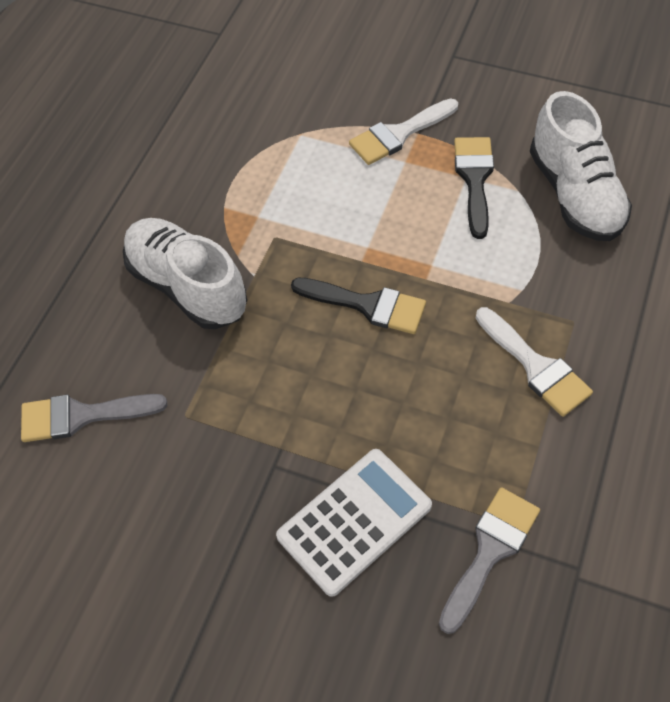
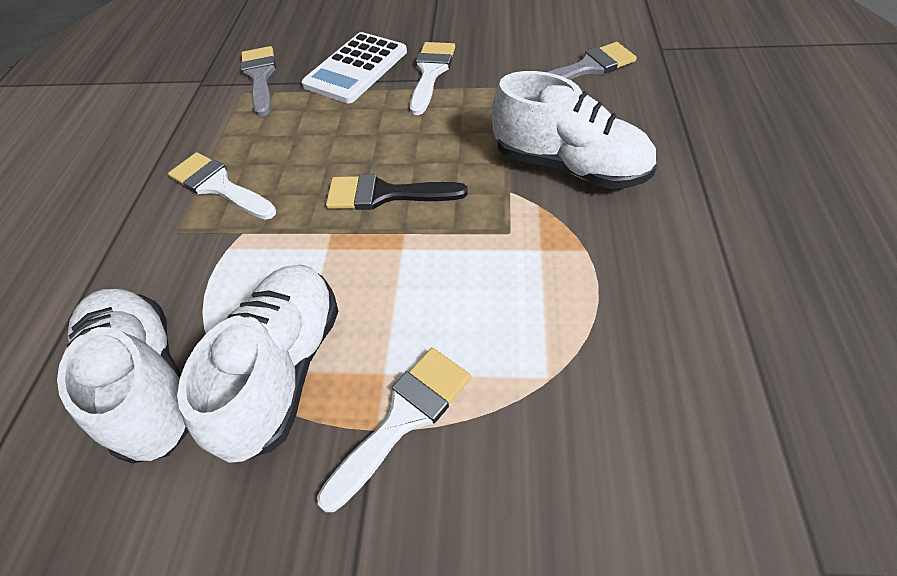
camera: 165 degrees right, 5 degrees down
(262, 474) = (431, 73): none -> white brush
(474, 179) = (284, 369): black brush -> white shoe
(490, 551) = (260, 77): grey brush -> grey brush turned 150 degrees clockwise

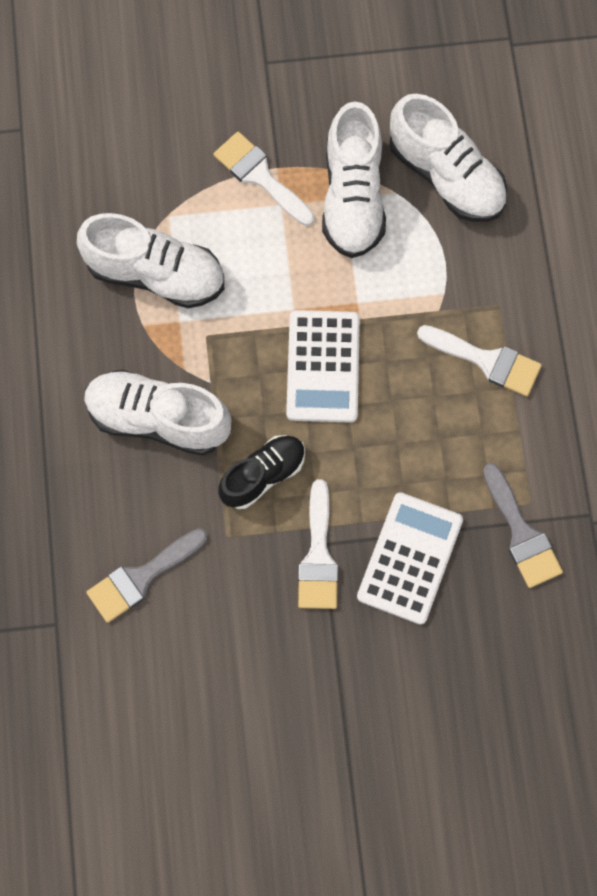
camera: 165 degrees right, 20 degrees up
(385, 194) = (323, 366): black brush -> white calculator
(403, 418) = (260, 176): white brush -> white brush turned 105 degrees clockwise
(467, 121) = (263, 475): none -> black shoe
(568, 303) = (156, 274): none -> white shoe

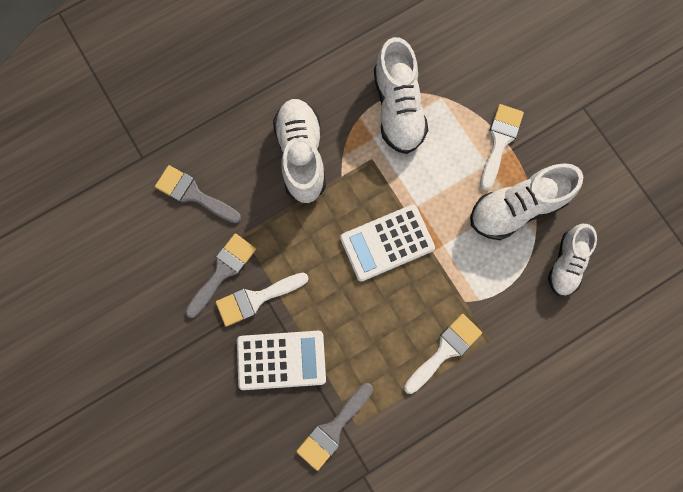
camera: 65 degrees right, 5 degrees up
(263, 475) = (294, 238): black shoe -> none
(263, 583) = (223, 271): none -> grey brush
(446, 176) = (566, 263): white shoe -> white shoe, size x0.66
(486, 361) = (445, 350): white brush -> white brush turned 135 degrees counterclockwise

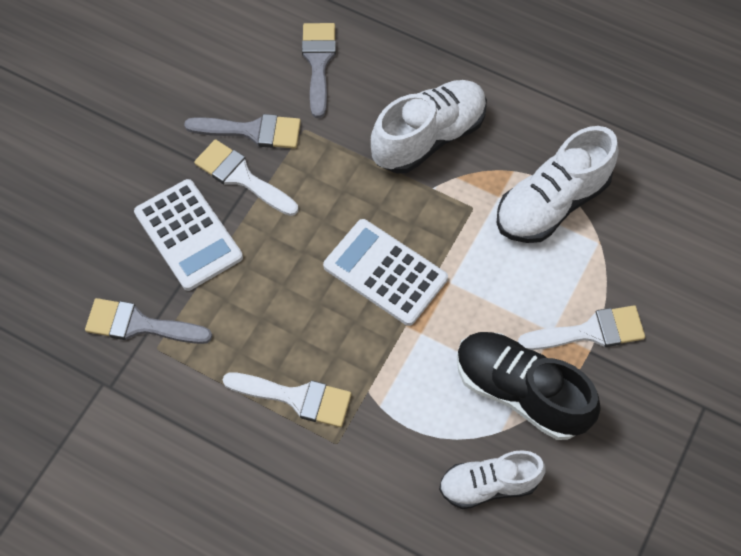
camera: 60 degrees right, 15 degrees down
(516, 208) = (520, 392): white shoe -> black shoe

